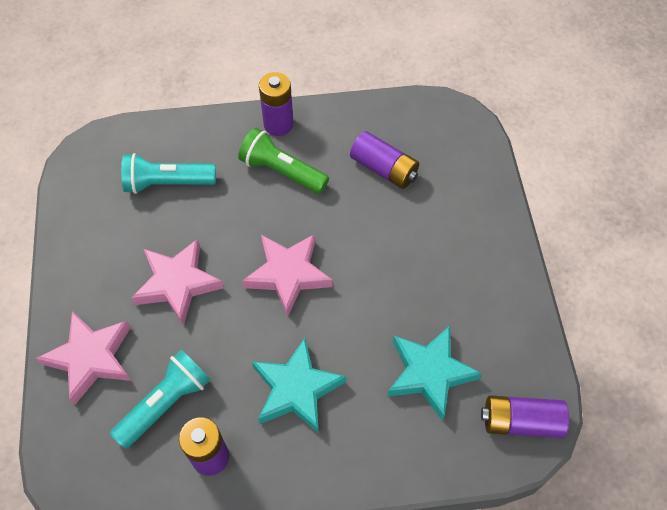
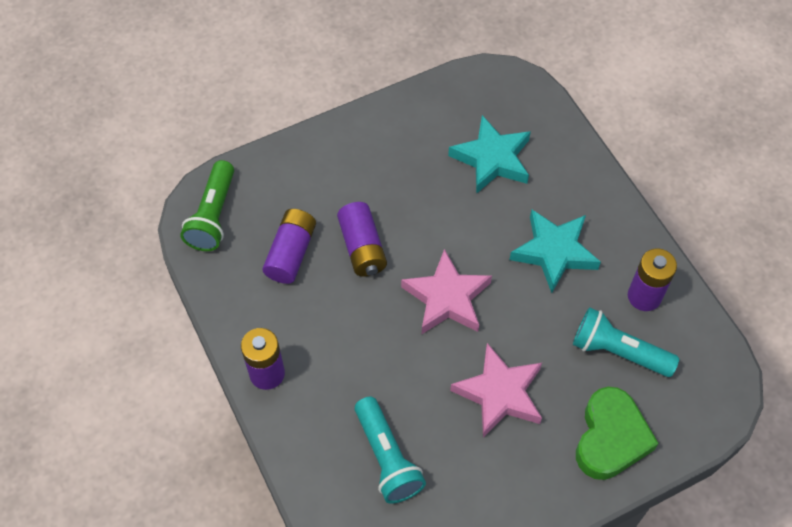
camera: 110 degrees left, 0 degrees up
(91, 358) = (610, 438): pink star -> green heart
(282, 171) = (329, 347): green flashlight -> green flashlight (213, 216)
(520, 421) = (503, 89): purple battery -> purple battery (362, 248)

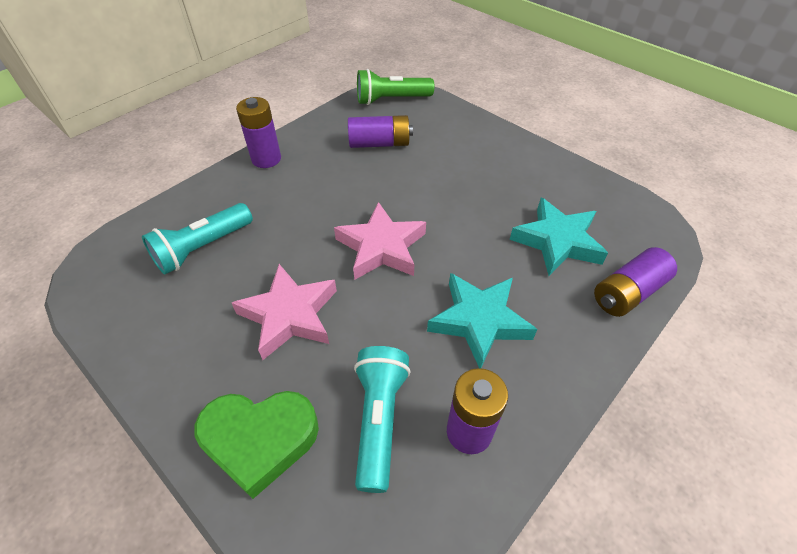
camera: 70 degrees right, 10 degrees down
(362, 248) = (406, 180): purple battery -> purple battery (627, 293)

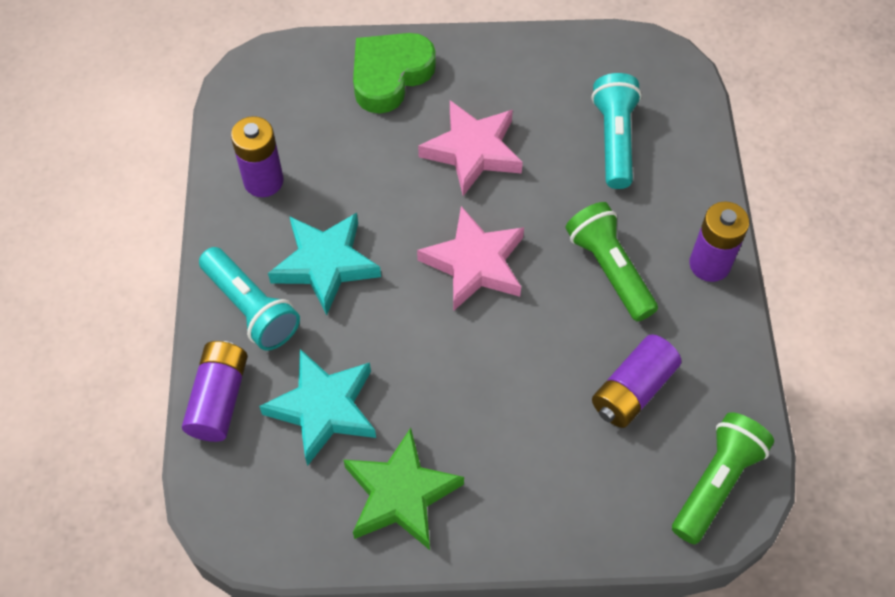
camera: 135 degrees right, 10 degrees up
(315, 191) = (609, 269): none -> green flashlight
(379, 420) = (329, 142): turquoise flashlight -> turquoise flashlight (251, 308)
(546, 180) = (401, 494): none -> green star

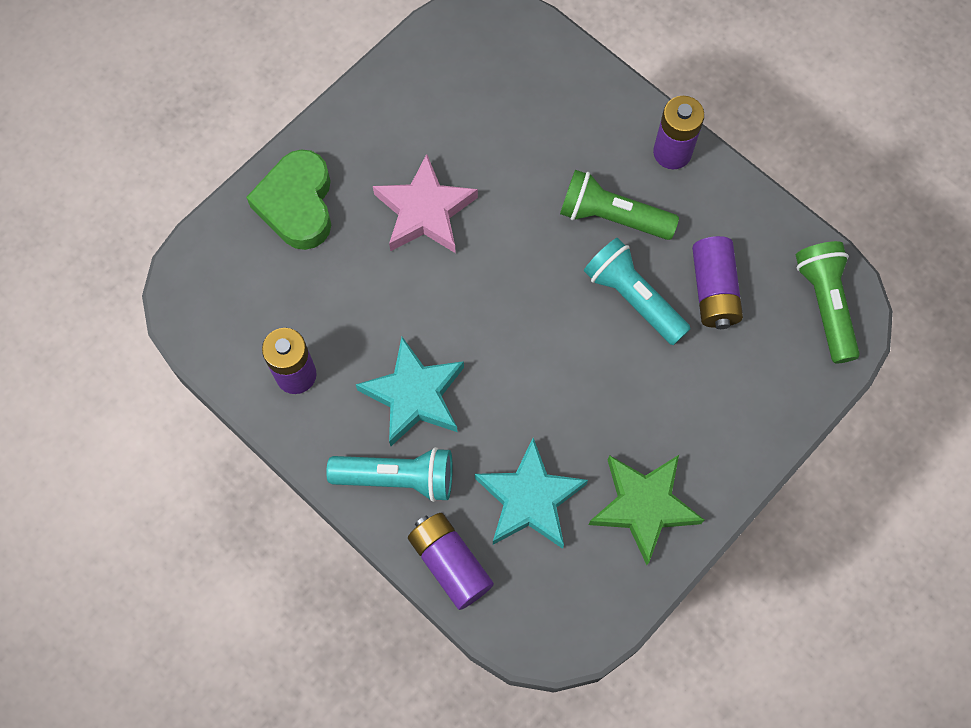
camera: 45 degrees left, 10 degrees up
(474, 264) = (518, 297): pink star -> none
(614, 140) = (515, 113): turquoise flashlight -> turquoise flashlight (633, 298)

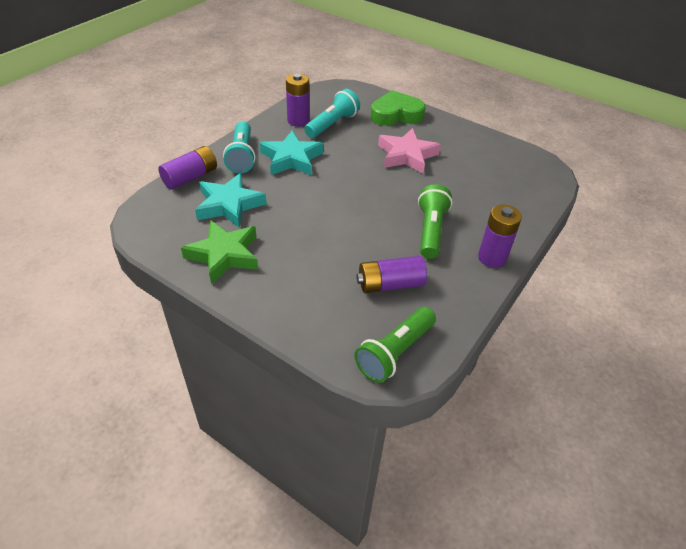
camera: 80 degrees right, 25 degrees down
(633, 298) = (373, 243): turquoise flashlight -> turquoise flashlight (332, 124)
(825, 305) = (395, 352): green flashlight -> green flashlight turned 150 degrees clockwise

